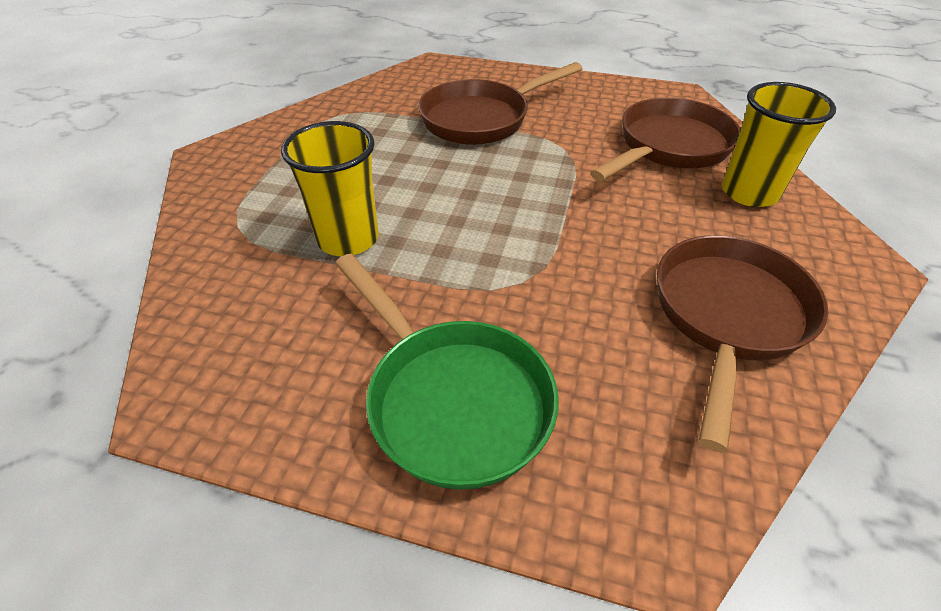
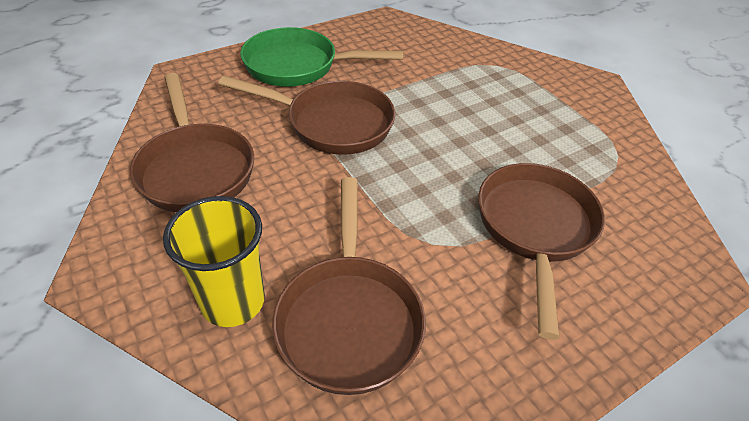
camera: 130 degrees right, 0 degrees up
(348, 239) = (440, 89): yellow cup -> none
(519, 275) = (332, 123): none -> brown pan

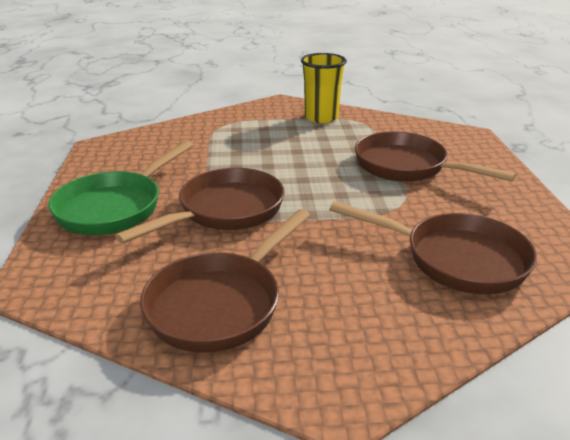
camera: 60 degrees left, 15 degrees down
(195, 168) = (220, 303): brown pan -> brown pan turned 120 degrees clockwise
(233, 301) = (415, 313): yellow cup -> yellow cup (321, 117)

